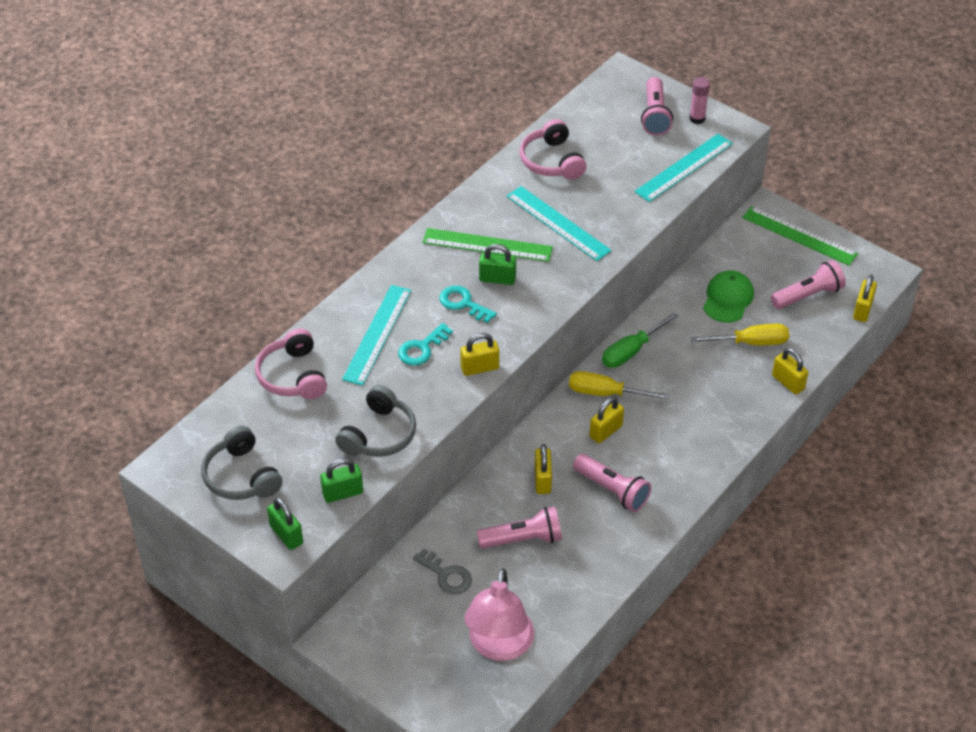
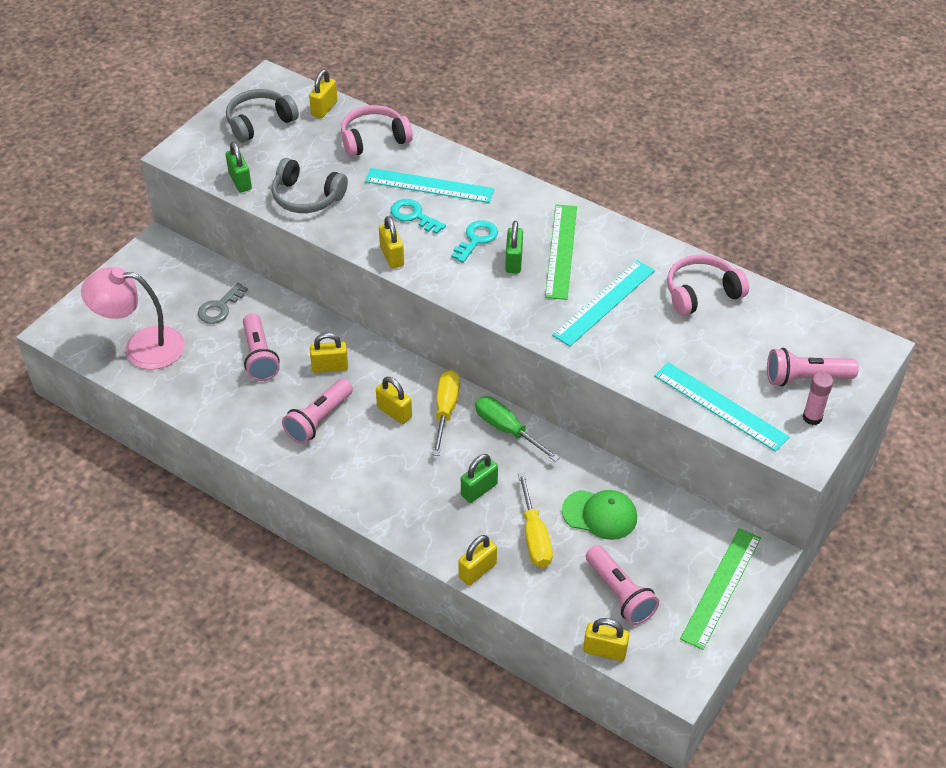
camera: 85 degrees right, 0 degrees up
(229, 417) = (324, 108): none -> yellow padlock
(286, 534) = (197, 154): green padlock -> green padlock (479, 490)

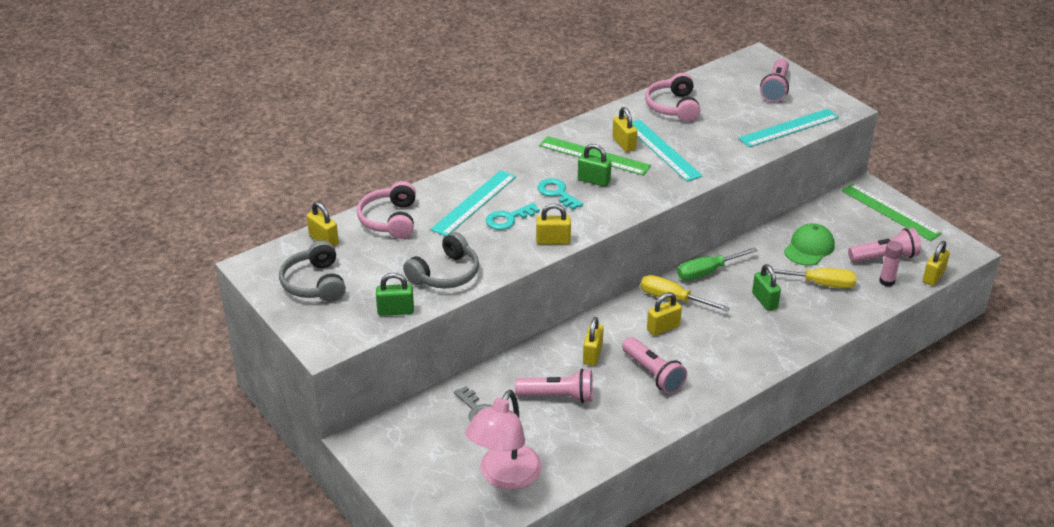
camera: 70 degrees left, 10 degrees down
(477, 570) = (845, 320): yellow padlock -> yellow padlock (624, 144)
(812, 417) = (812, 96): pink glue stick -> pink glue stick (887, 281)

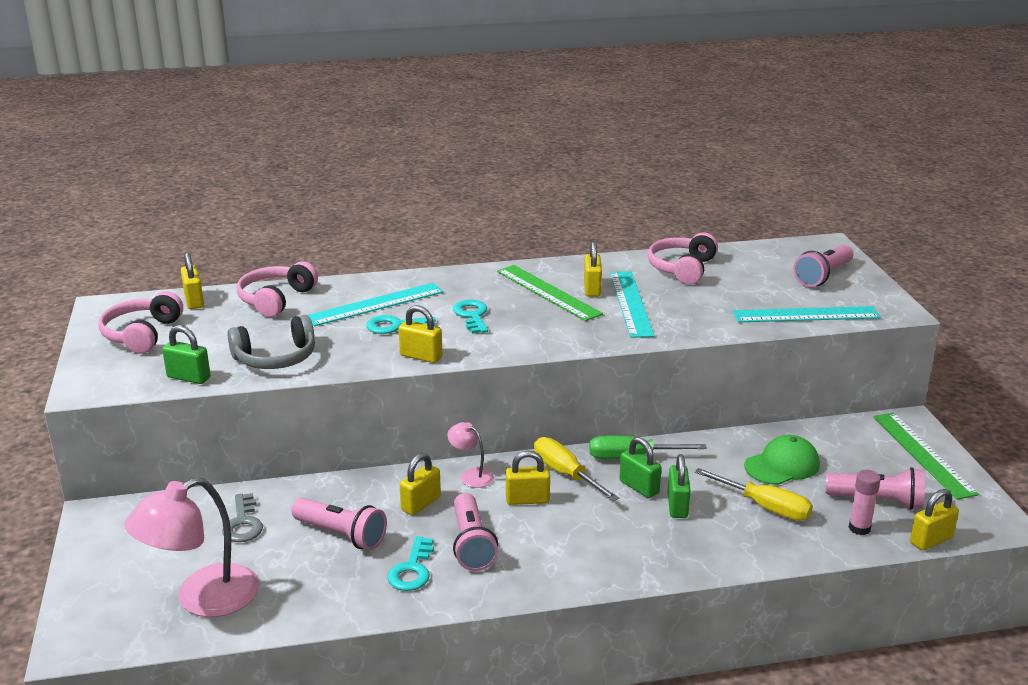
camera: 25 degrees right, 10 degrees down
(315, 283) = (142, 334): grey headphones -> pink headphones
(594, 180) = (524, 313): green padlock -> green padlock (639, 487)
(608, 321) = (471, 475): none -> pink lamp
(629, 406) = (412, 570): none -> turquoise key

